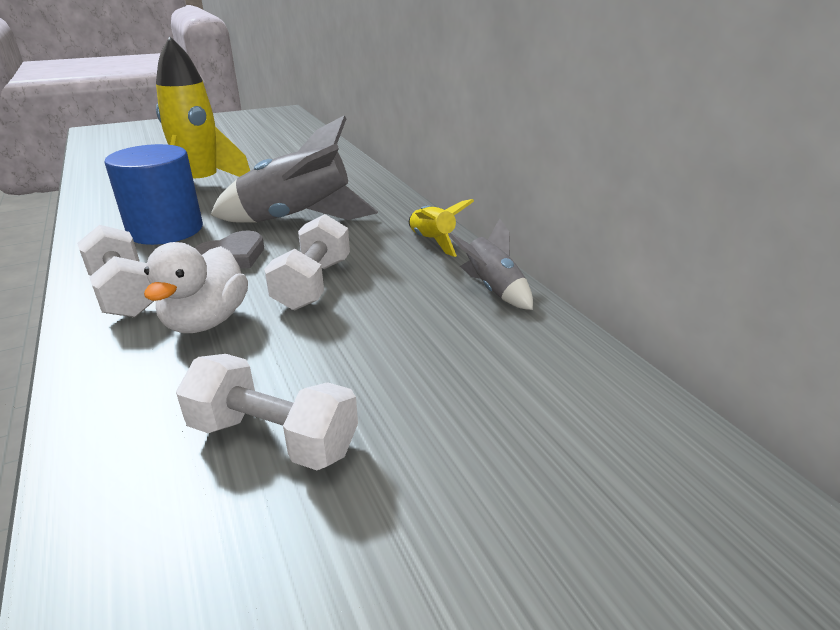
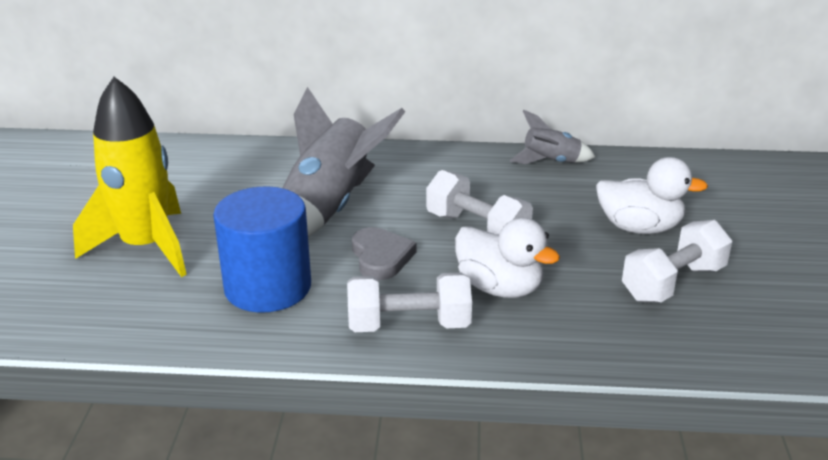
camera: 60 degrees left, 0 degrees up
(396, 380) = (639, 228): none -> white duck
(432, 242) = (449, 160): yellow rocket -> none

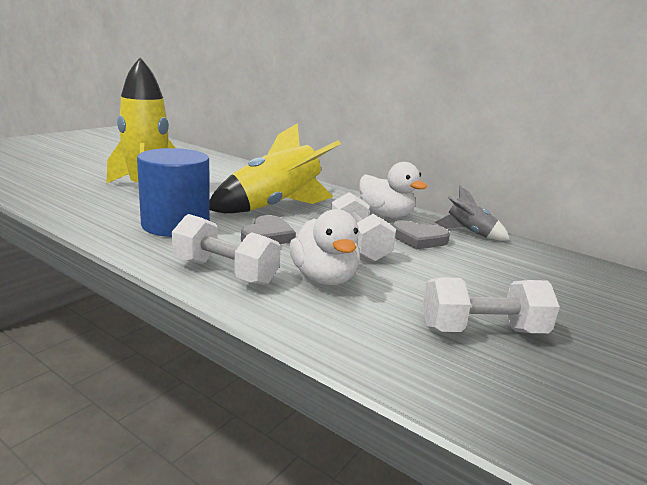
camera: 30 degrees right, 10 degrees down
(329, 209) = (275, 207): grey rocket -> yellow rocket
(518, 193) = (418, 239): none -> grey heart
(639, 228) = (497, 288): white duck -> white duck (385, 215)

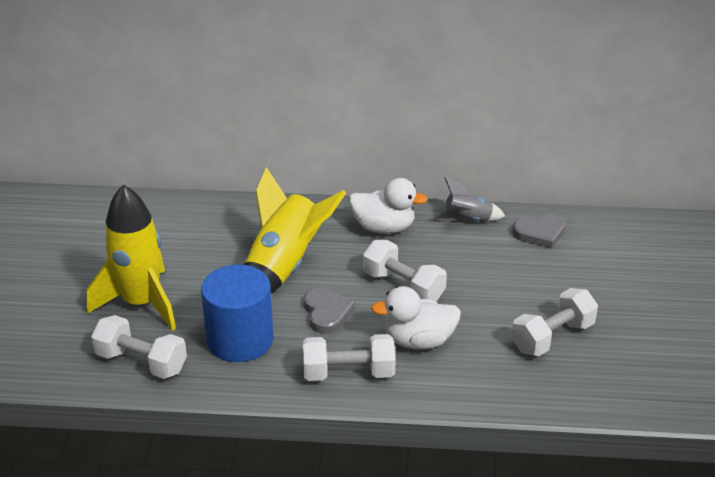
camera: 30 degrees left, 15 degrees up
(88, 210) = (141, 362): none -> white dumbbell
(324, 278) = (418, 341): white duck -> white duck turned 135 degrees clockwise
(418, 239) = (438, 251): grey heart -> grey heart (540, 233)

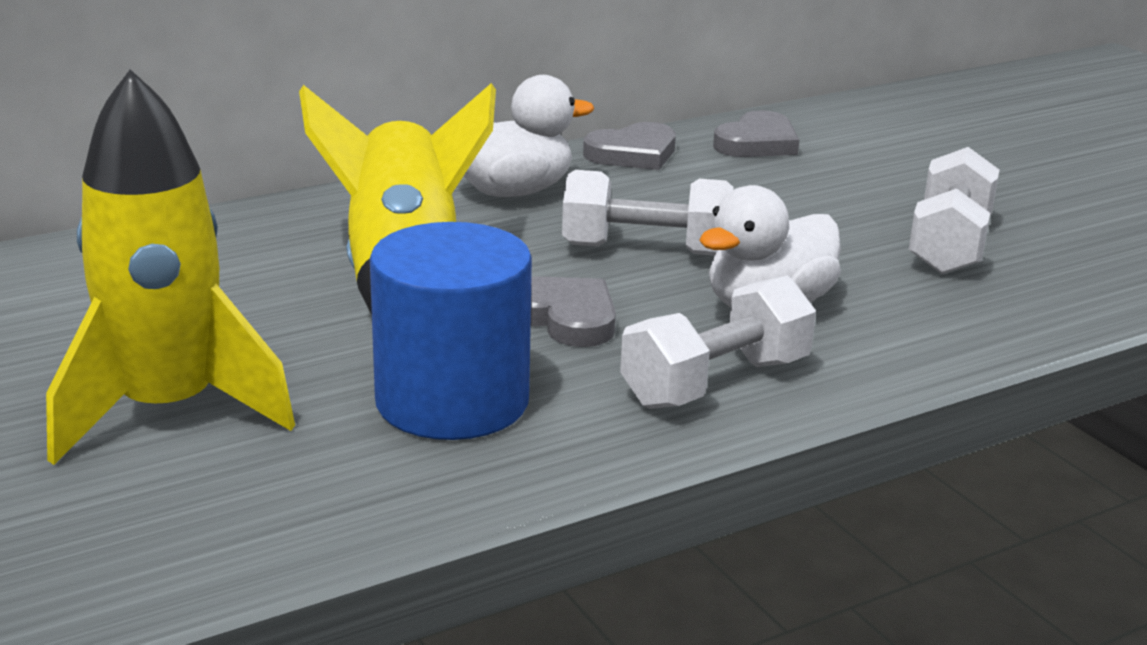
camera: 35 degrees left, 10 degrees down
(141, 362) = (283, 501): white dumbbell -> none
(468, 220) = (633, 153): grey rocket -> grey heart

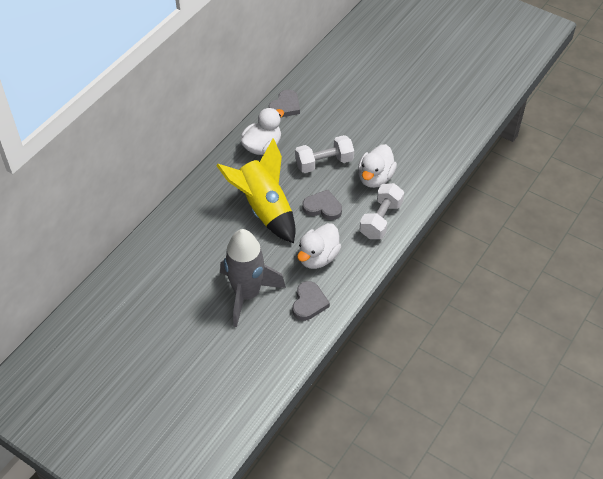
camera: 25 degrees left, 25 degrees up
(168, 411) = (247, 294): yellow rocket -> grey rocket
(452, 401) = (318, 257): blue cylinder -> white duck
(757, 143) = (321, 83): grey heart -> grey heart (309, 303)
(949, 245) = (410, 123): white dumbbell -> none

